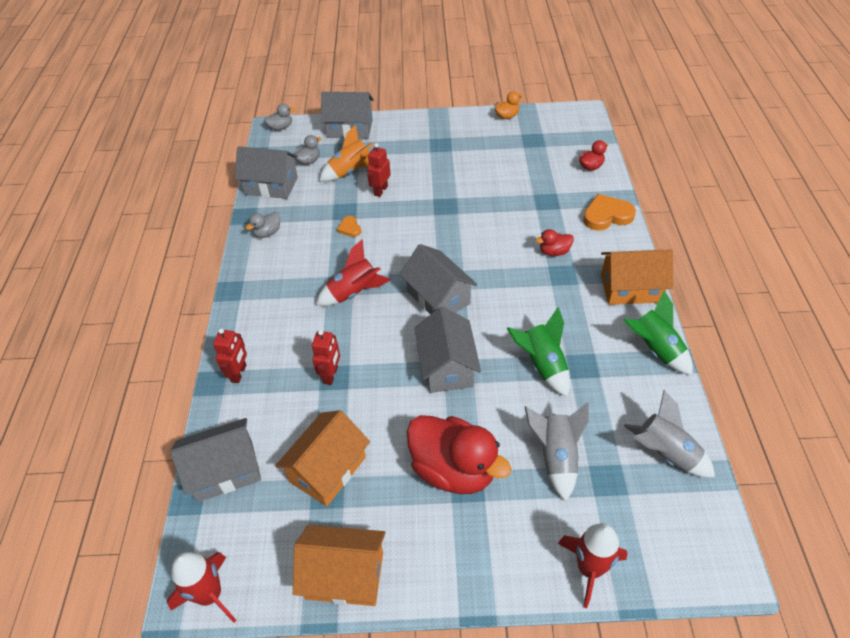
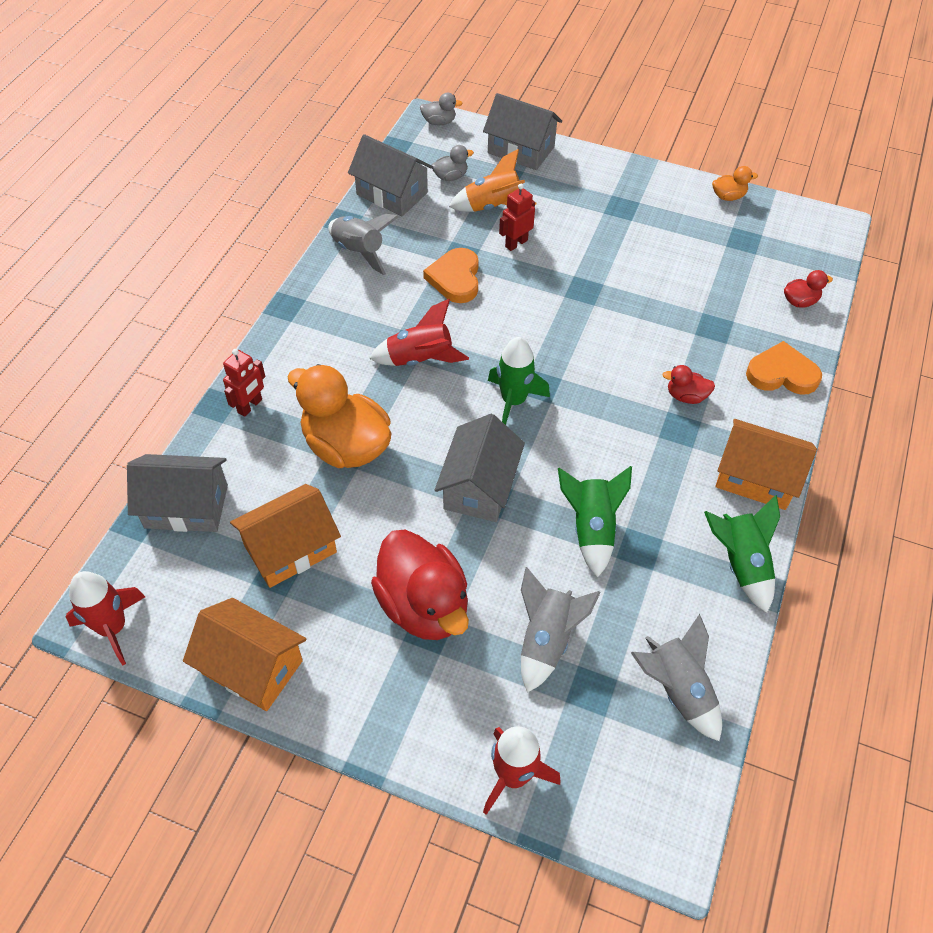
camera: 20 degrees right, 5 degrees up
(267, 233) = (359, 251): grey duck -> grey rocket
(331, 375) = (346, 446): red robot -> orange duck
(350, 228) = (455, 278): orange heart -> orange heart, size x1.91
(438, 297) = (513, 401): grey house -> green rocket

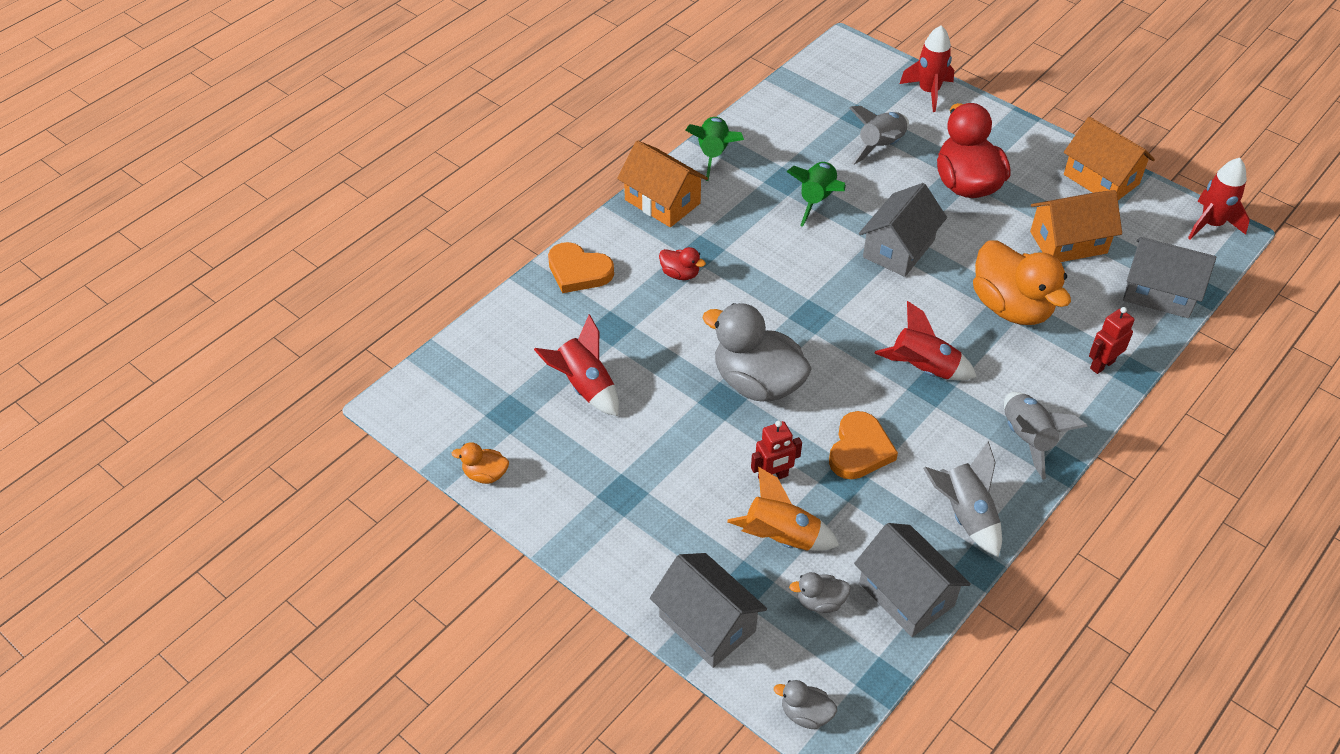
camera: 160 degrees left, 5 degrees down
(513, 401) = (843, 308): green rocket -> none
(561, 311) = (757, 383): none -> grey duck
(677, 690) = (801, 104): grey rocket -> grey rocket (1027, 439)
(701, 273) = (585, 386): none -> red rocket
(799, 301) = (506, 331): red duck -> none

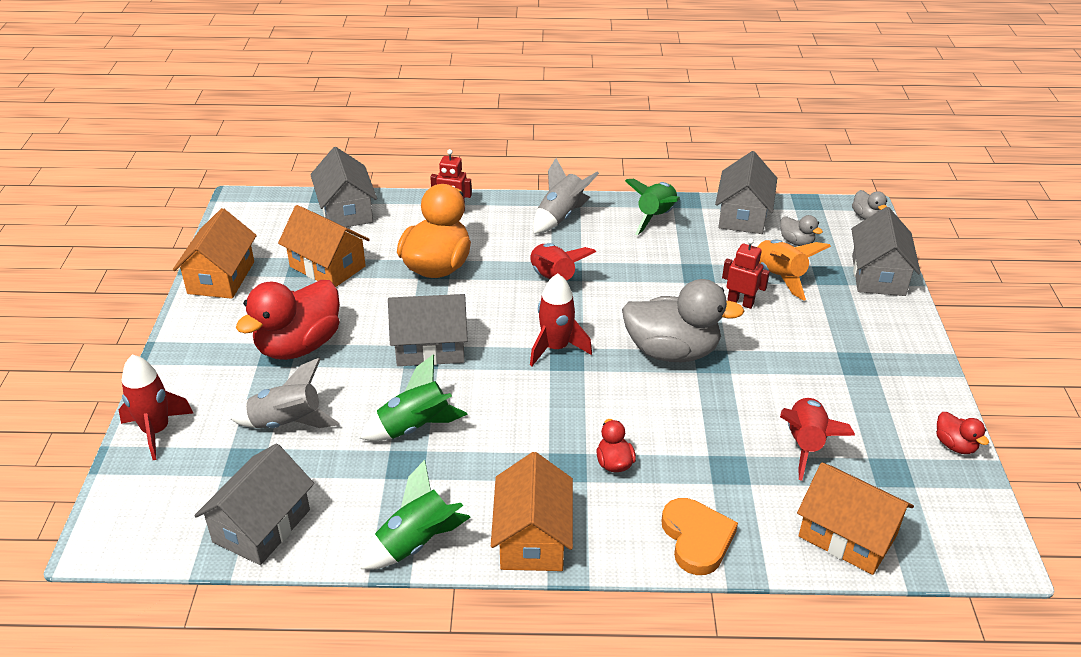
camera: 130 degrees left, 10 degrees down
(485, 474) = (955, 445): orange duck -> red duck
(496, 343) = (847, 536): none -> orange house
(757, 383) = (672, 351): grey duck -> grey duck turned 75 degrees counterclockwise
(794, 103) = (262, 526): none -> grey house
(859, 450) = (664, 277): orange heart -> none
(965, 515) = (655, 217): grey rocket -> green rocket
(1211, 224) = (236, 212): red rocket -> red rocket (556, 348)

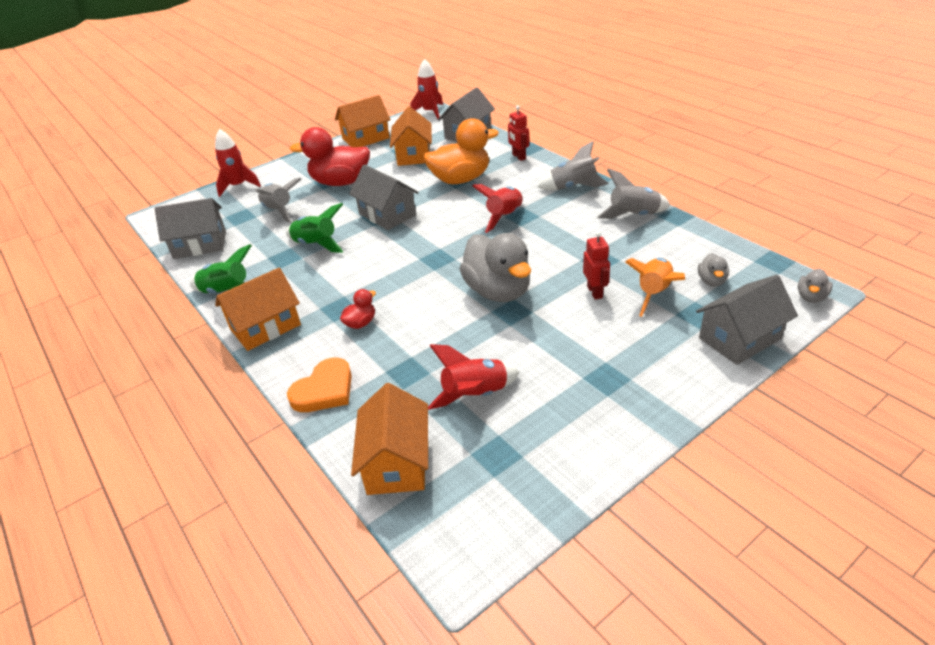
camera: 55 degrees right, 0 degrees up
(556, 348) = (441, 250): red rocket -> red rocket (430, 112)
(655, 217) = (633, 215): green rocket -> grey rocket
(742, 215) = (700, 244): grey house -> none
(955, 445) = (575, 479): red duck -> none

